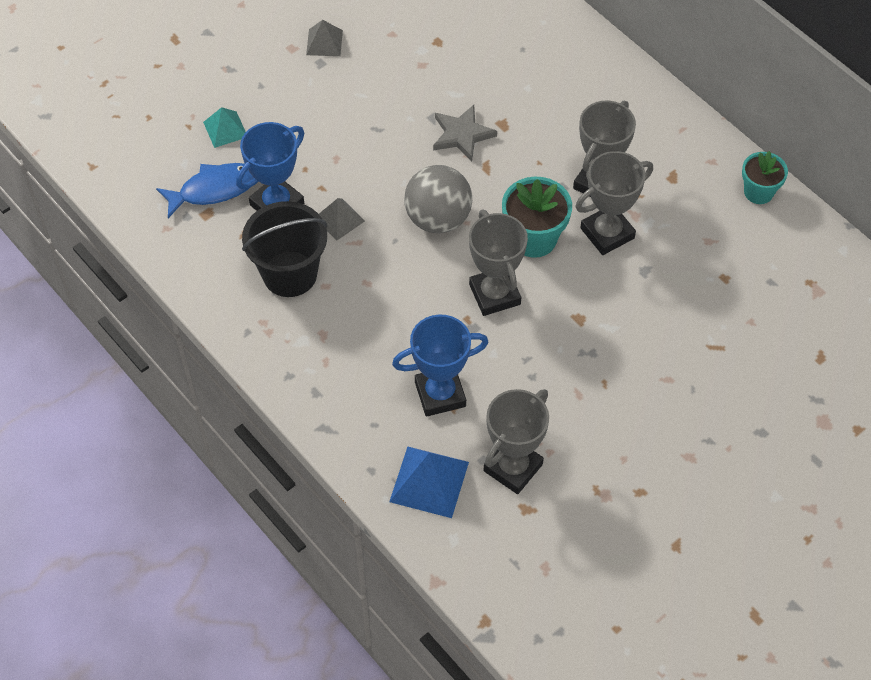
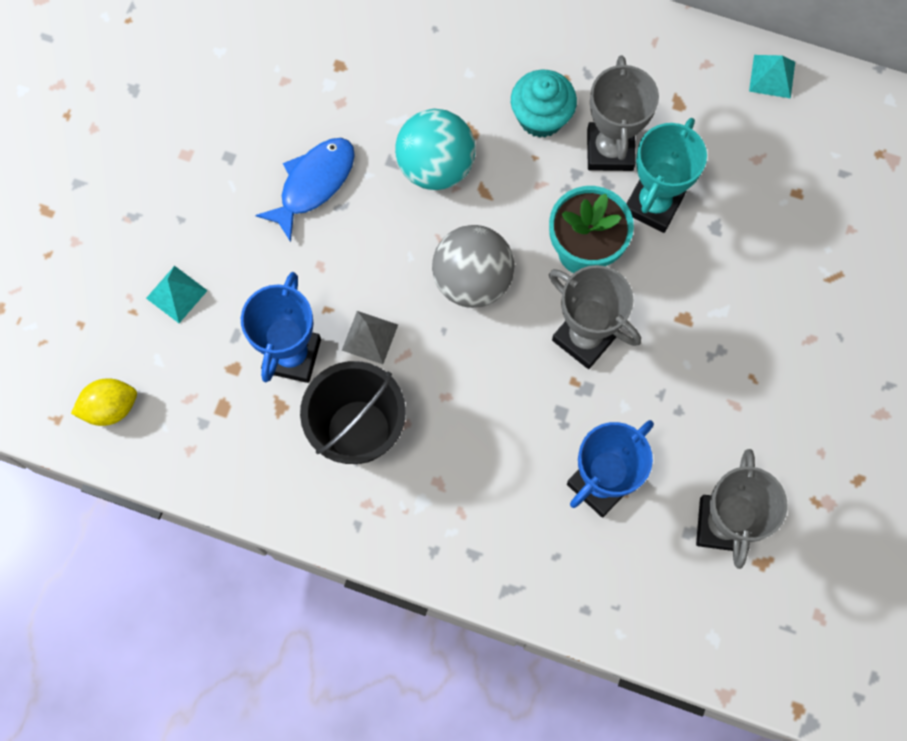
camera: 30 degrees left, 15 degrees up
(132, 176) = (110, 407): none -> yellow lemon
(214, 189) = (212, 374): blue fish -> blue fish (313, 184)
(324, 42) = (217, 129): grey pyramid -> none
(429, 482) = (650, 589): blue pyramid -> none
(462, 135) = (435, 166): grey star -> turquoise ball
(561, 139) = (541, 117): none -> turquoise cupcake
(607, 233) = (653, 204): grey trophy -> turquoise trophy
(758, 192) = (772, 76): turquoise flower pot -> turquoise pyramid

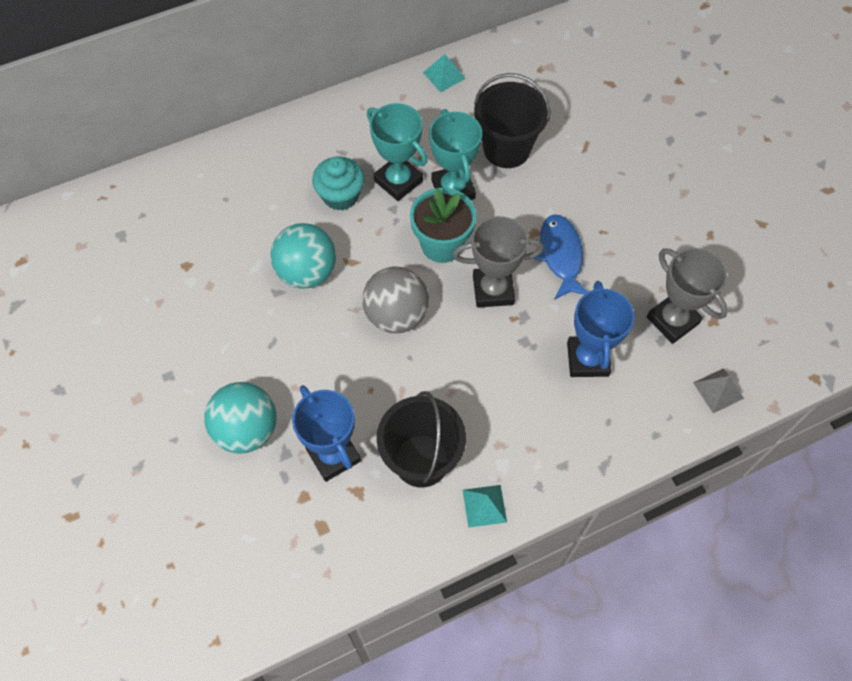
camera: 45 degrees left, 10 degrees down
(110, 407) = (246, 598): yellow lemon -> none
(176, 294) = (218, 487): turquoise pyramid -> turquoise pyramid (484, 506)
(245, 266) = (247, 430): none -> turquoise ball
(313, 184) = (241, 344): blue fish -> blue fish (560, 255)
(370, 337) = (370, 400): grey pyramid -> grey pyramid (718, 390)
(610, 150) = (398, 181): grey trophy -> turquoise trophy
(751, 209) = (506, 149): none -> black bucket

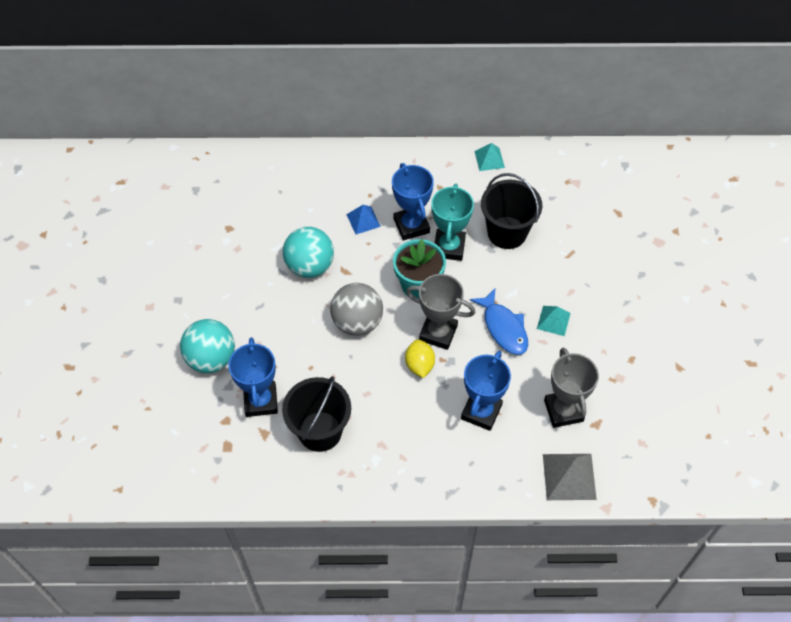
camera: 25 degrees right, 5 degrees down
(340, 195) = (363, 220): turquoise cupcake -> blue pyramid
(398, 181) = (411, 226): turquoise trophy -> blue trophy
(484, 506) = (347, 482): turquoise pyramid -> turquoise pyramid (553, 320)
(492, 335) = (419, 365): none -> yellow lemon
(560, 255) = (503, 328): blue fish -> blue fish turned 135 degrees clockwise
(718, 390) = (569, 476): grey pyramid -> grey pyramid, size x1.60

